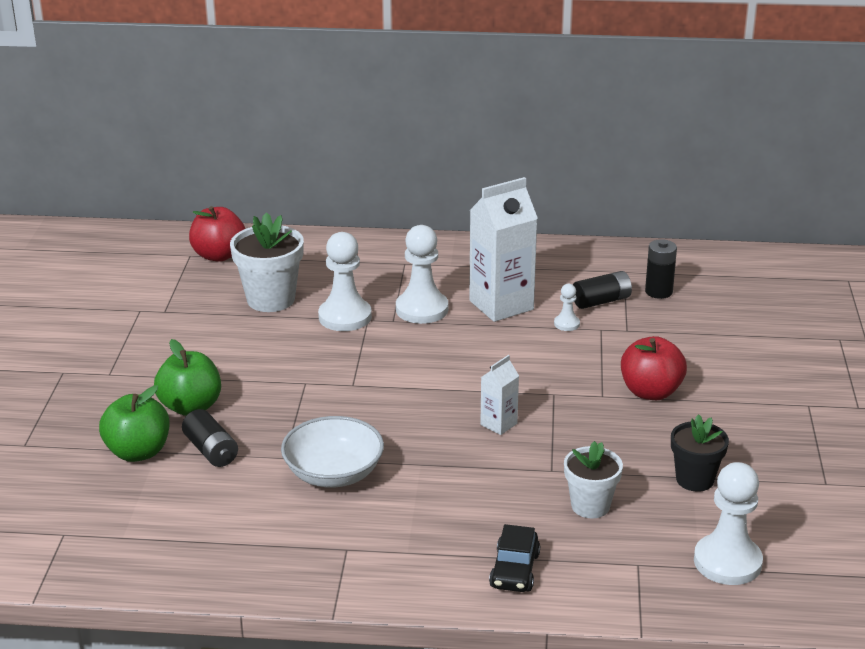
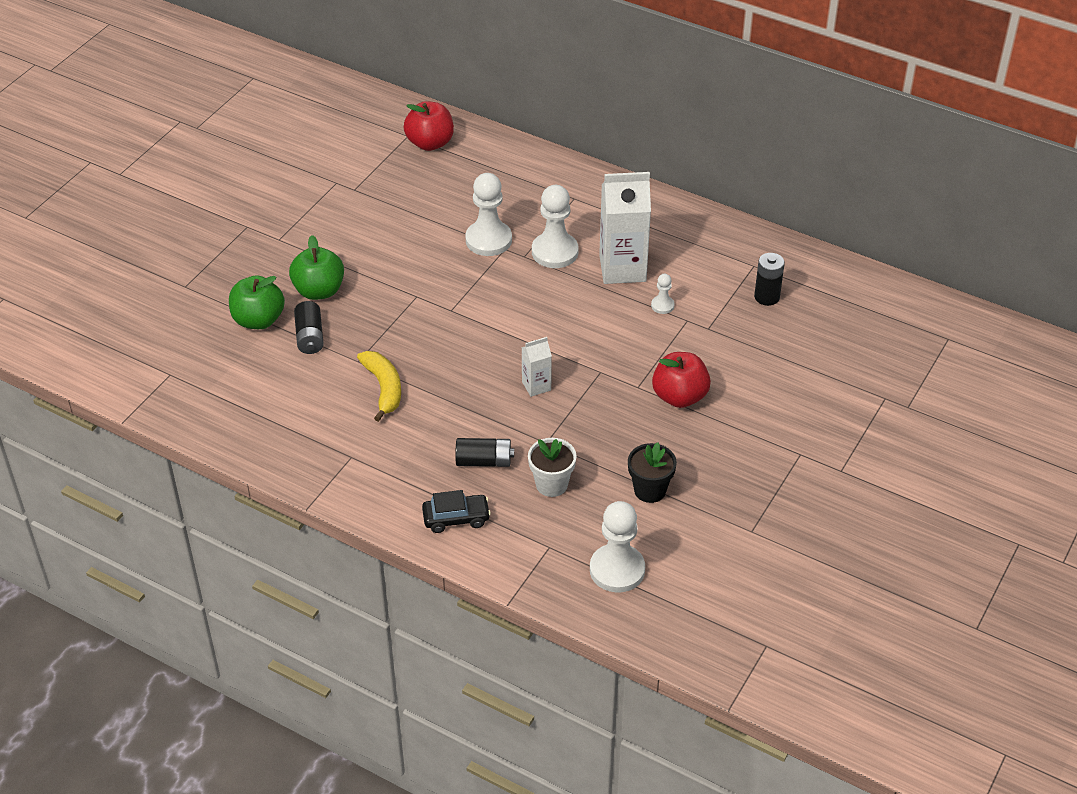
camera: 25 degrees right, 15 degrees up
(271, 299) = (442, 203): white flower pot -> none
(333, 473) = (384, 388): white bowl -> yellow banana
(514, 570) = (456, 518): black car -> black car turned 135 degrees counterclockwise
(601, 301) = (709, 291): black battery -> black battery (484, 461)

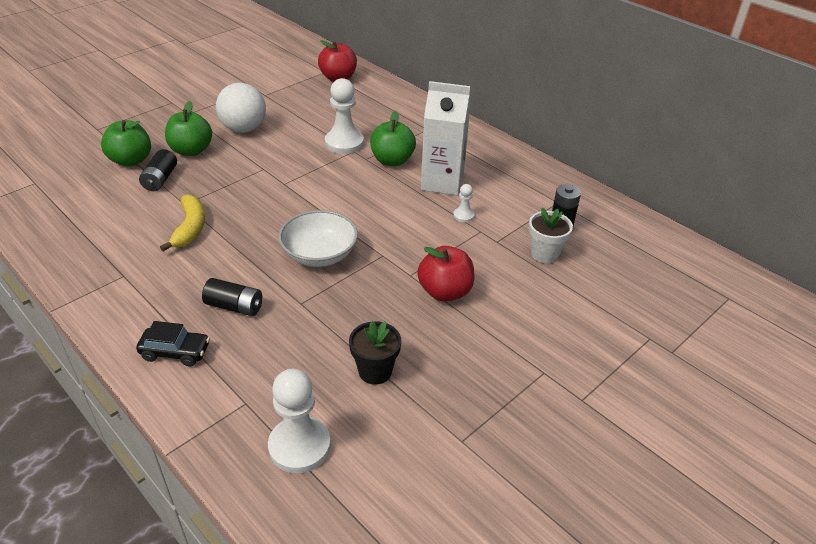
camera: 15 degrees right, 5 degrees down
(360, 246) = (244, 129): none -> white ball
(536, 386) = (319, 254): white carton -> white bowl
(551, 484) = (283, 342): white flower pot -> white flower pot (544, 254)
(555, 252) = (392, 160): white pawn -> green apple

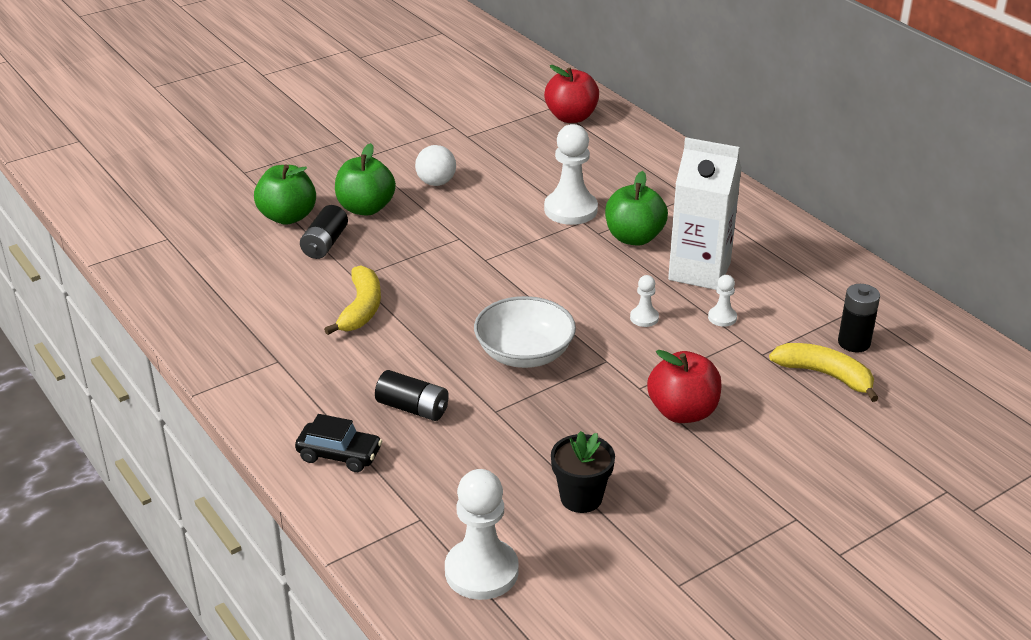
camera: 10 degrees right, 5 degrees down
(244, 129) = (436, 182): white ball -> white ball, size x0.62
(407, 220) = (644, 318): none -> white pawn
(544, 254) = (825, 375): white flower pot -> yellow banana

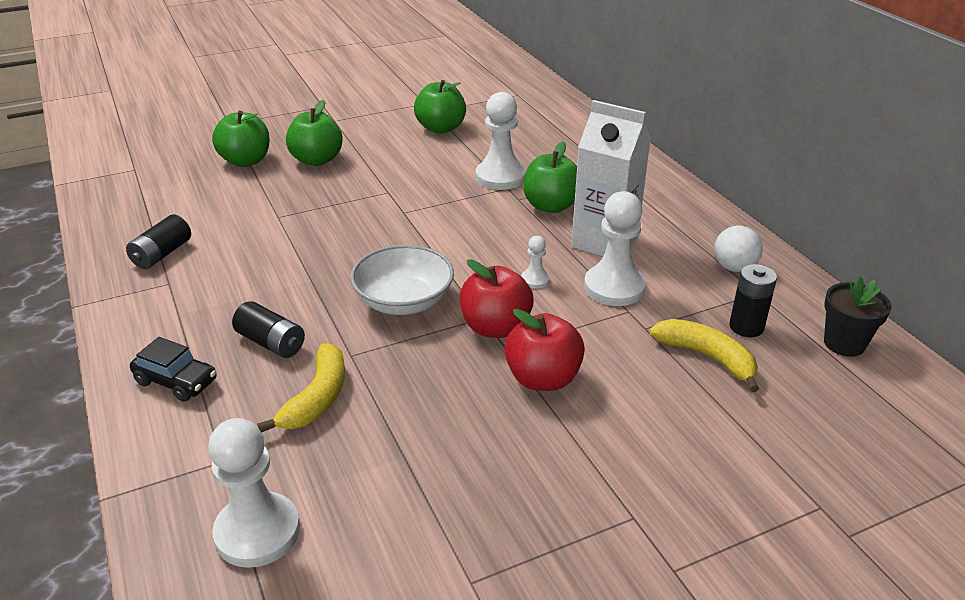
camera: 10 degrees right, 0 degrees up
(325, 244) = (266, 186): black battery -> black battery (162, 254)
(361, 309) = (269, 244): yellow banana -> yellow banana (317, 398)
(436, 182) = (388, 145): white ball -> white ball (734, 267)
(485, 157) = (441, 128): none -> green apple
(571, 117) = (530, 103): red apple -> red apple (495, 327)
(581, 498) = (400, 460): black flower pot -> black flower pot (844, 343)
(722, 317) = (614, 287): white pawn -> white pawn, size x2.08

